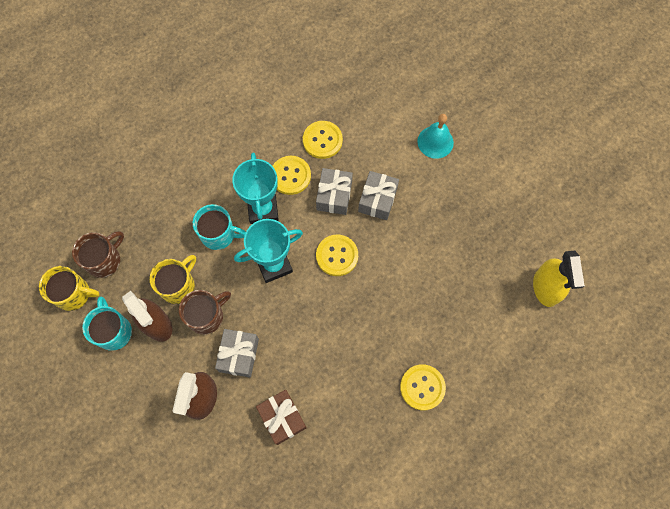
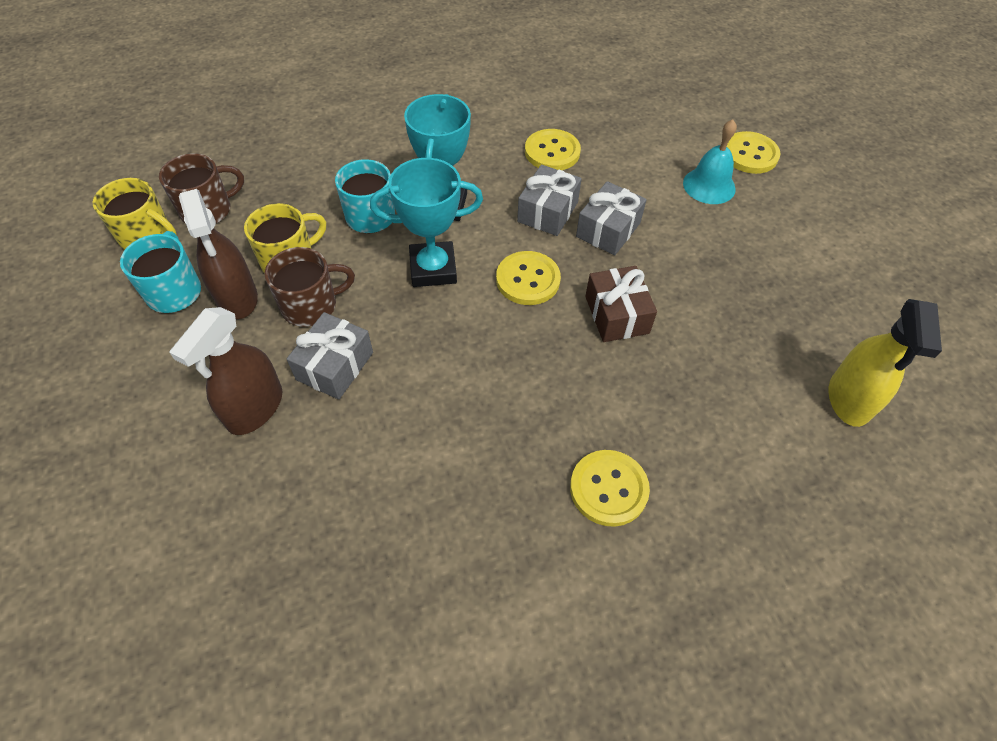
camera: 15 degrees right, 15 degrees down
(282, 418) = (363, 470): brown gift -> brown gift (617, 315)
(290, 176) = (495, 178): yellow button -> yellow button (749, 154)

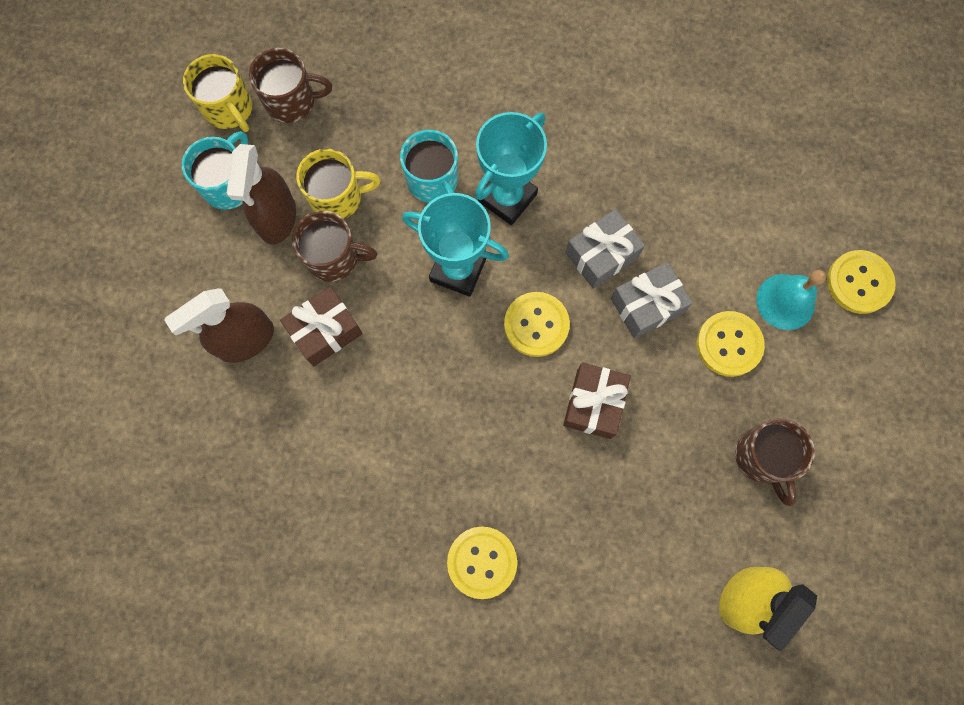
camera: 30 degrees right, 20 degrees up
(334, 366) = (325, 331): grey gift -> brown gift
(552, 152) = (652, 180): yellow button -> yellow button (729, 344)
(777, 291) = (762, 457): none -> brown mug

